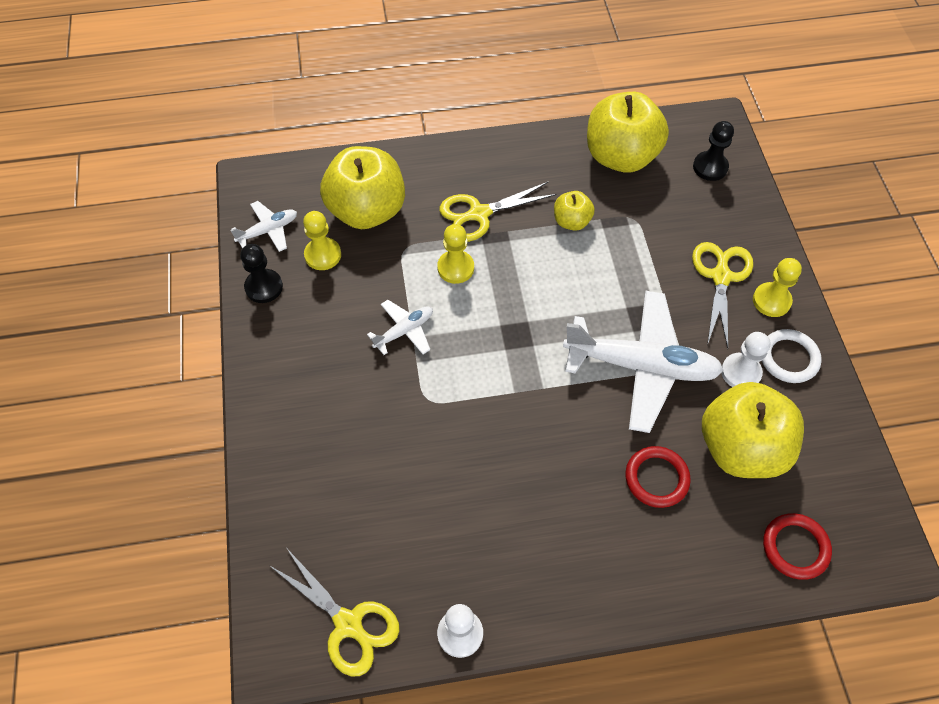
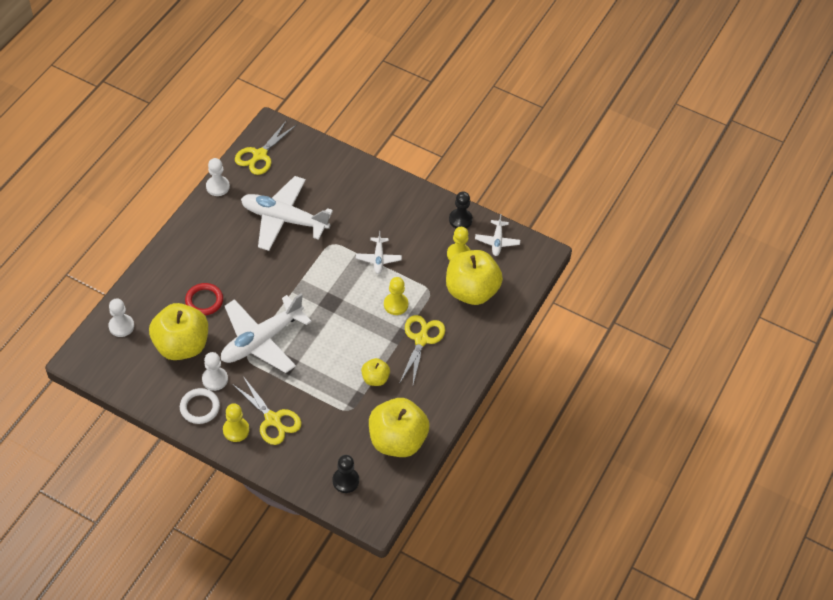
camera: 125 degrees right, 5 degrees down
(348, 624) = (259, 155): yellow scissors -> yellow scissors turned 45 degrees counterclockwise
(439, 489) = (284, 219): none -> white plane
(795, 547) = (121, 326): red ring -> white pawn

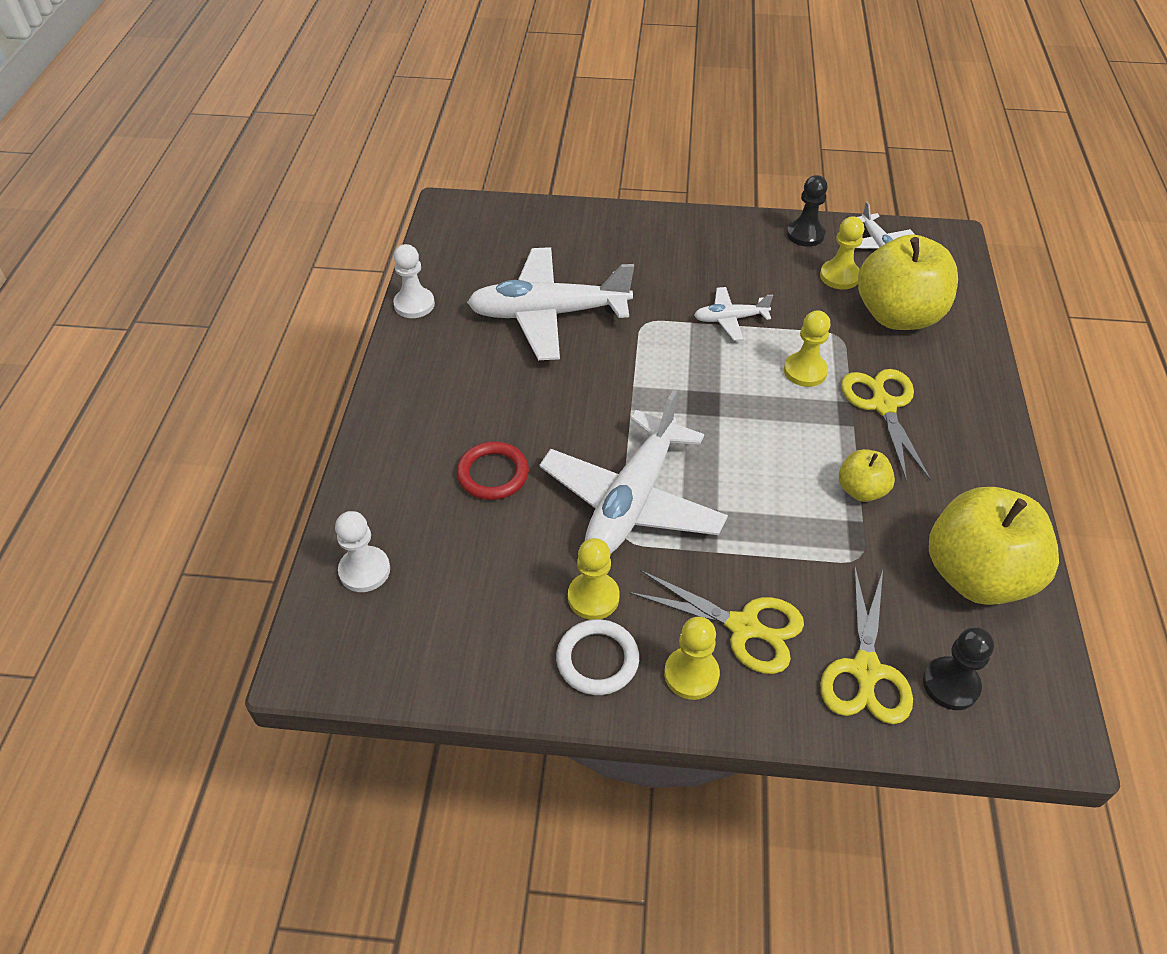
camera: 20 degrees left, 5 degrees down
(181, 345) = (496, 562): yellow apple -> none
(215, 379) = (593, 597): white pawn -> yellow pawn
(259, 155) = (455, 246): yellow scissors -> yellow scissors (865, 671)
(378, 258) = (730, 319): white plane -> white plane turned 105 degrees clockwise

